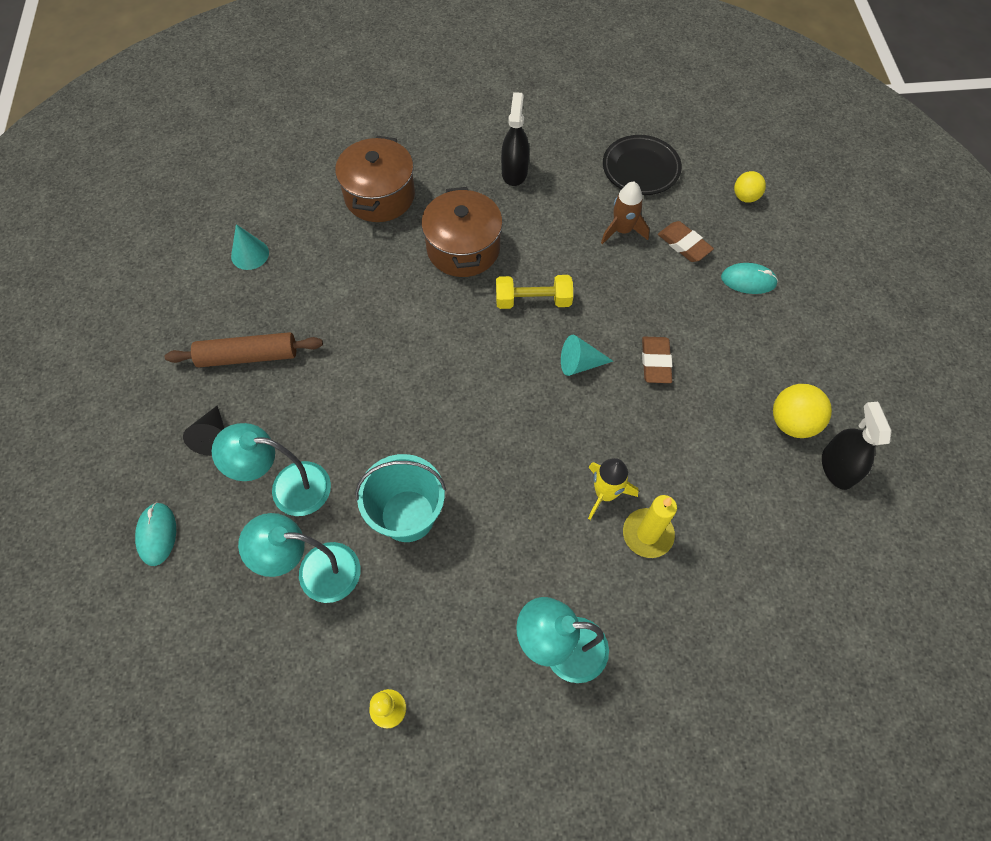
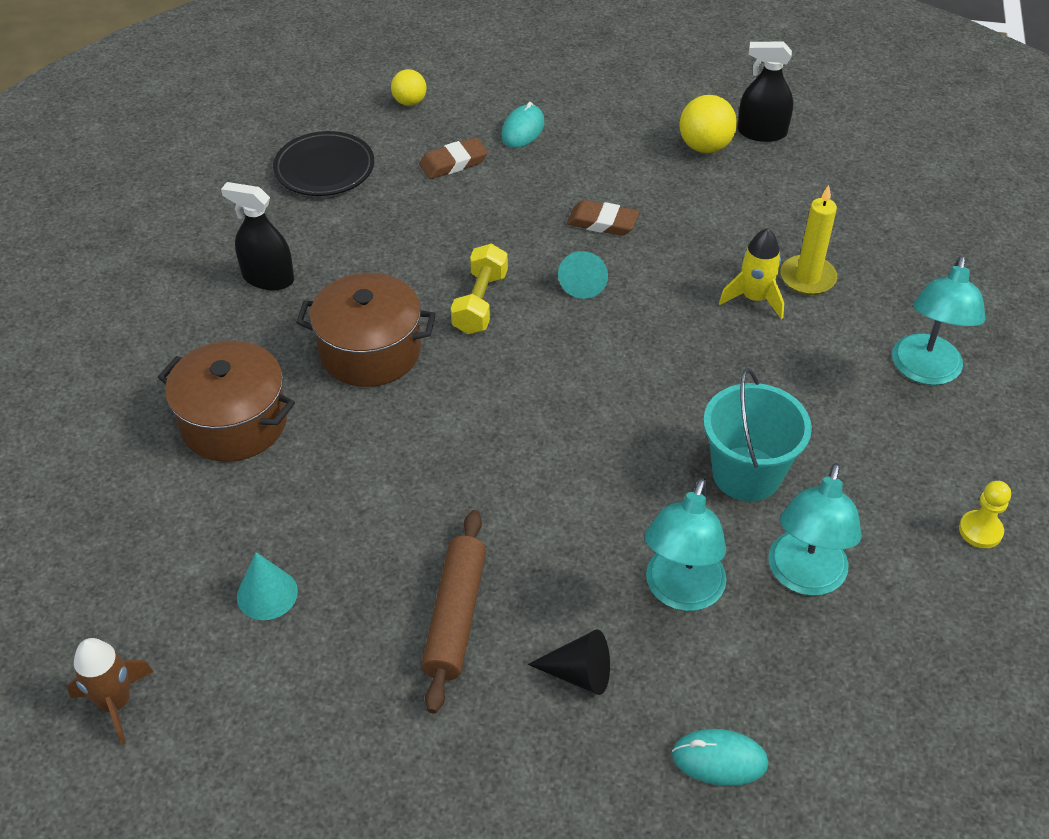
camera: 75 degrees left, 15 degrees down
(622, 230) = (410, 205): brown rocket -> brown rocket (116, 703)

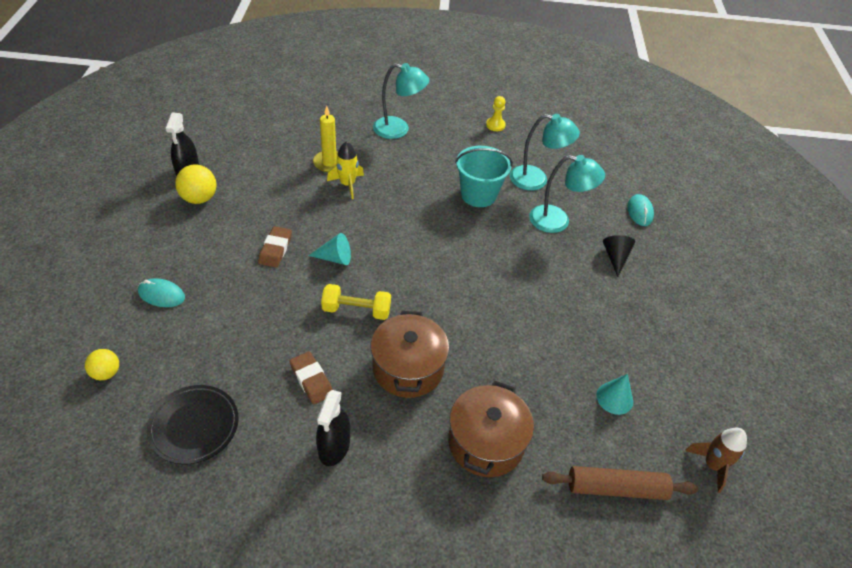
camera: 100 degrees left, 0 degrees up
(453, 163) = (198, 336): brown eraser -> brown eraser (311, 380)
(455, 616) = (600, 307): brown rolling pin -> brown rolling pin (616, 488)

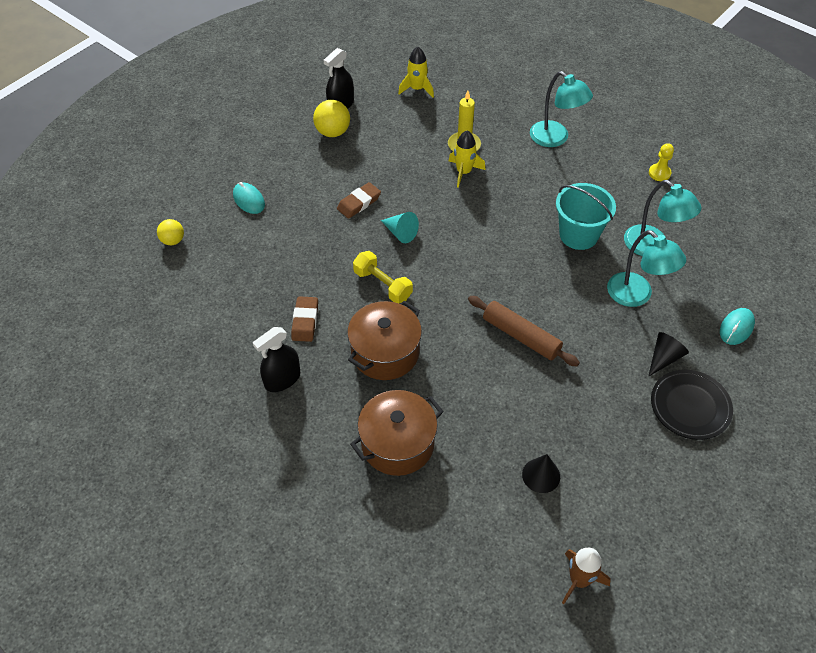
camera: 40 degrees right, 5 degrees up
(194, 426) = (201, 310): black plate -> black plate (690, 407)
(250, 133) = (417, 89): none -> yellow rocket
(614, 398) = (541, 475): turquoise cone -> black cone
(616, 488) = (473, 542): brown rolling pin -> brown rolling pin (521, 336)

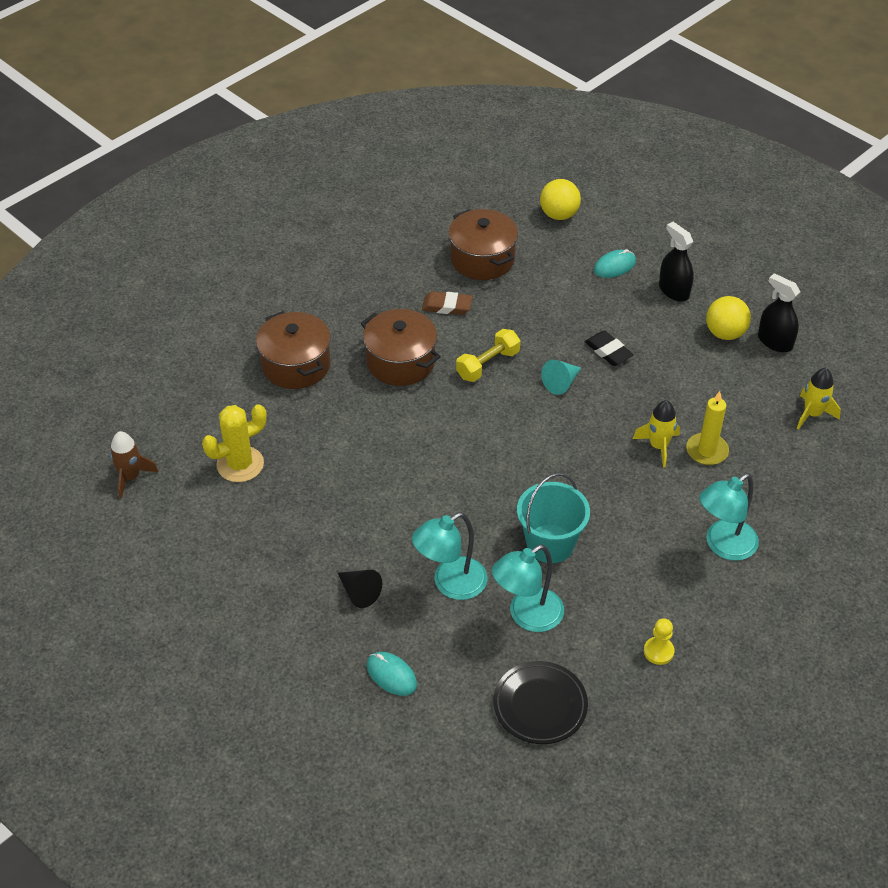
camera: 95 degrees right, 5 degrees down
(173, 240) = (559, 215): yellow ball -> yellow ball, size x1.54
(236, 297) = (482, 259): none -> brown pot
(282, 379) = (380, 290): black spray bottle -> black spray bottle (674, 291)
(359, 203) = (608, 351): brown eraser -> black eraser
(521, 336) = (406, 470): brown rolling pin -> none
(541, 475) = (240, 464): black cone -> yellow cactus
(690, 407) = (292, 602): black plate -> black plate (540, 705)

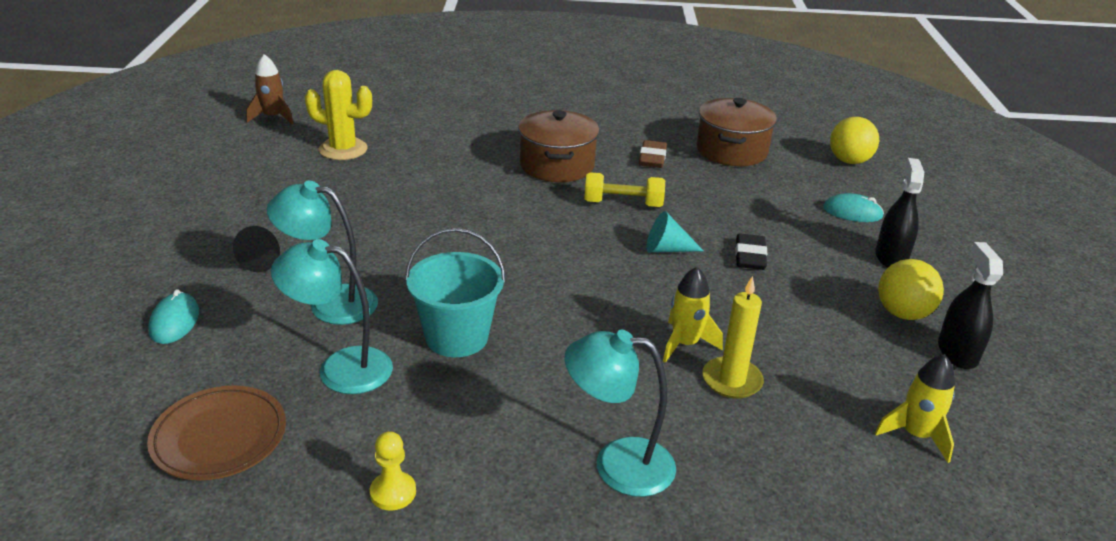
camera: 45 degrees right, 15 degrees down
(296, 365) = (481, 127): brown pot -> none
(447, 306) = (652, 158): brown eraser -> brown eraser turned 45 degrees clockwise
(540, 705) = (219, 437): black plate -> brown plate

